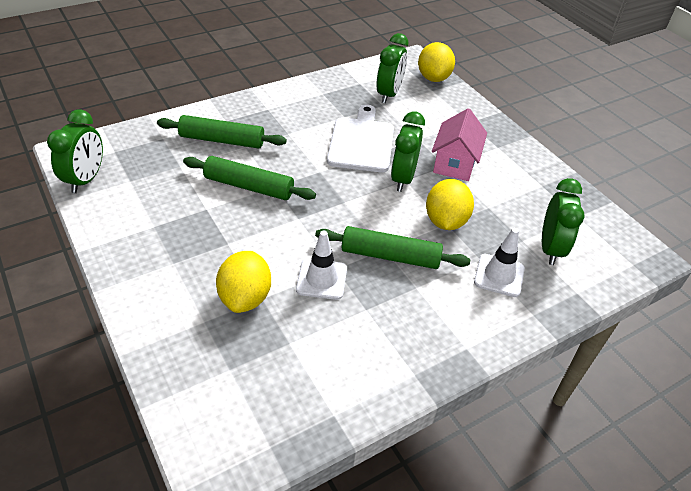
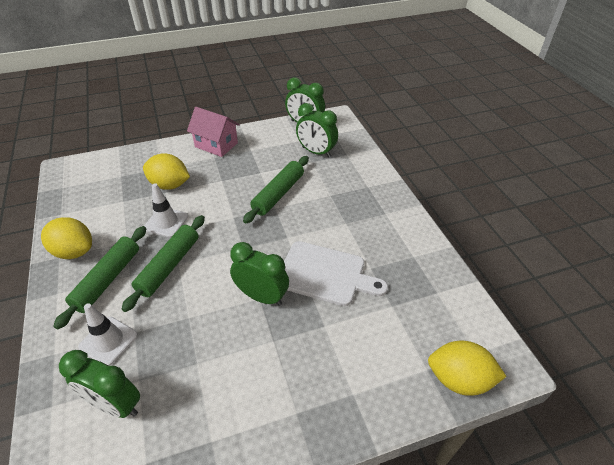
camera: 105 degrees right, 0 degrees up
(222, 140) = (340, 183): green rolling pin -> green rolling pin (107, 279)
(389, 94) = (415, 317): green clock -> green clock (316, 152)
(445, 221) = (192, 317): yellow lemon -> yellow lemon (74, 251)
(454, 163) = (274, 351): pink house -> pink house (216, 145)

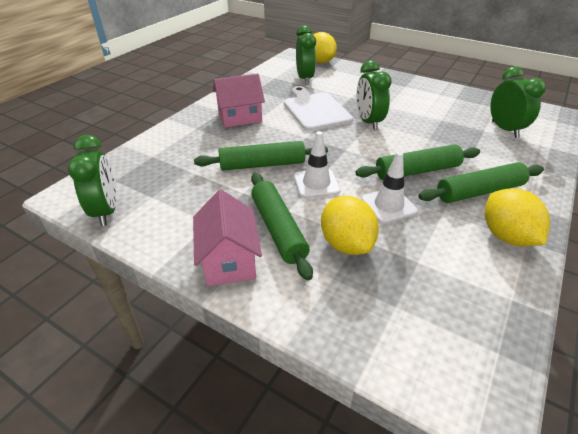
camera: 130 degrees left, 5 degrees down
(108, 341) = (496, 155): white traffic cone -> white traffic cone (316, 183)
(213, 169) = (278, 229): none -> green rolling pin
(316, 152) = (166, 175): green clock -> green clock (305, 78)
(362, 217) = (240, 117): none -> pink house

